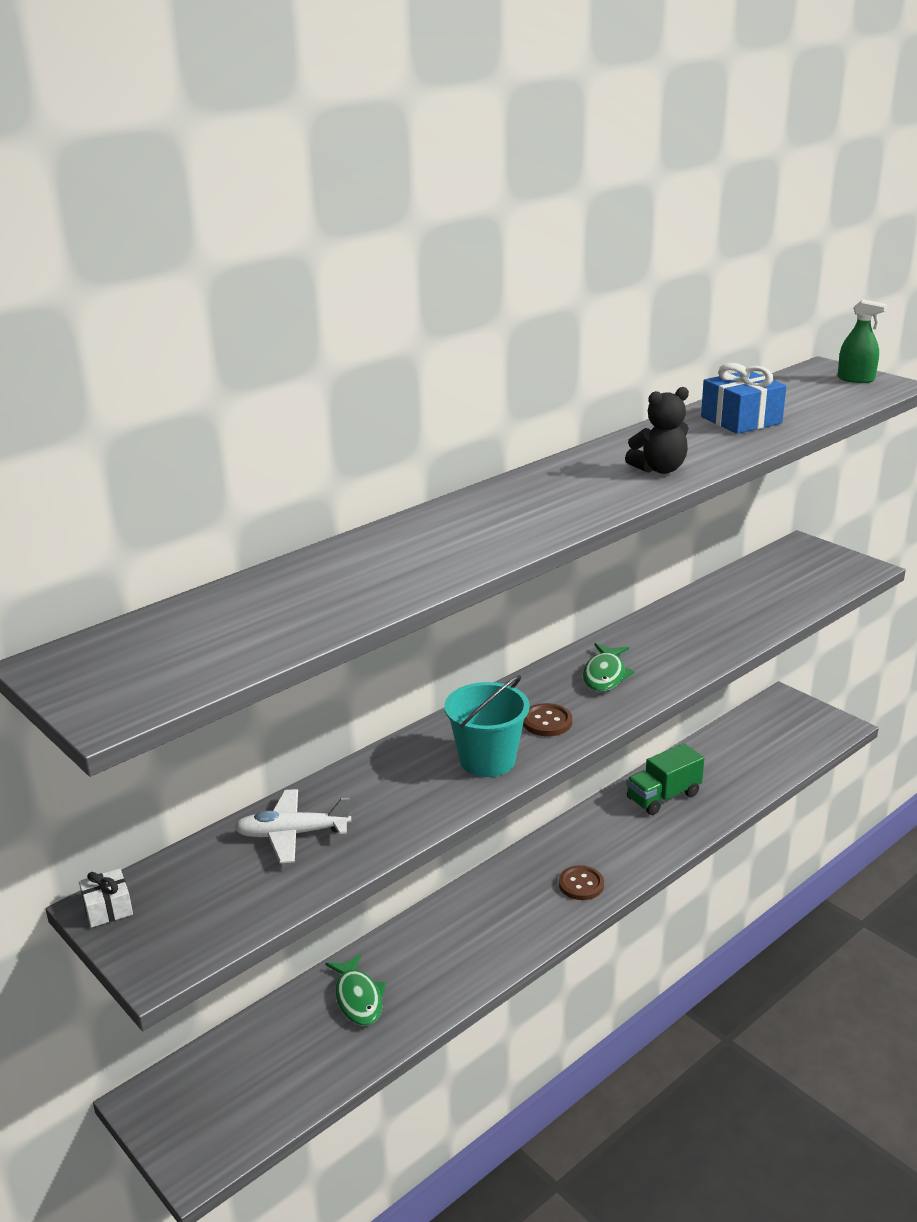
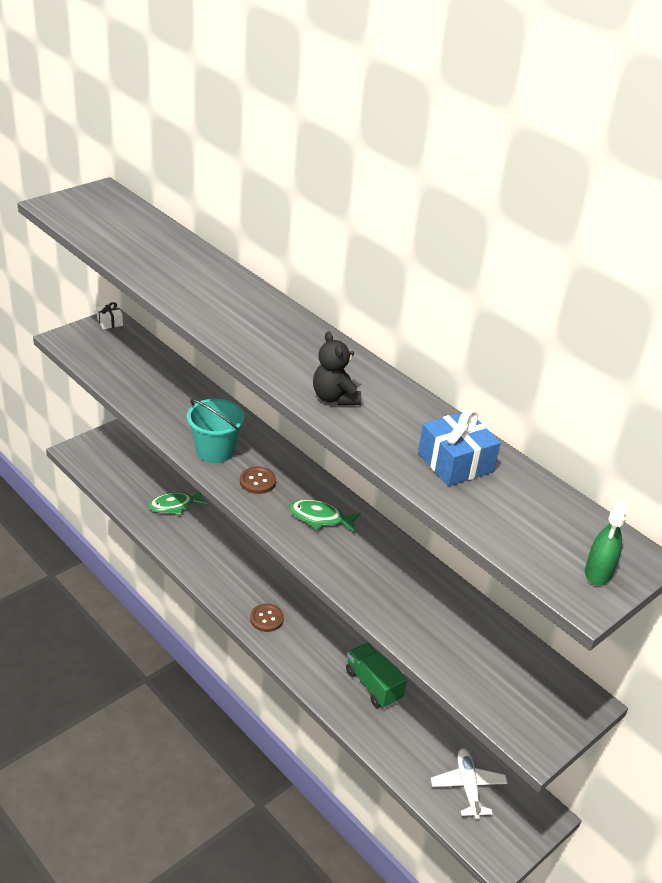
camera: 85 degrees right, 10 degrees up
(292, 834) = (155, 375): white plane -> white plane (468, 786)

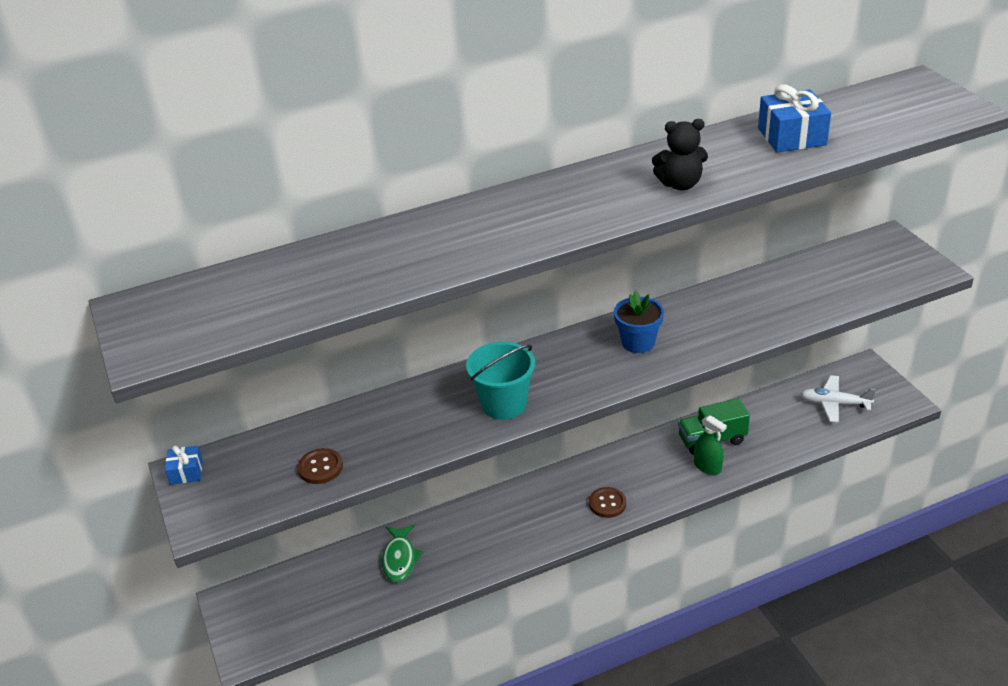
camera: 65 degrees left, 0 degrees up
(110, 322) = (186, 472): white gift -> blue gift
(257, 481) = (568, 378): brown button -> brown button (320, 467)
(320, 518) = (638, 342): green fish -> blue flower pot
(598, 572) = (937, 99): green spray bottle -> green spray bottle (707, 467)

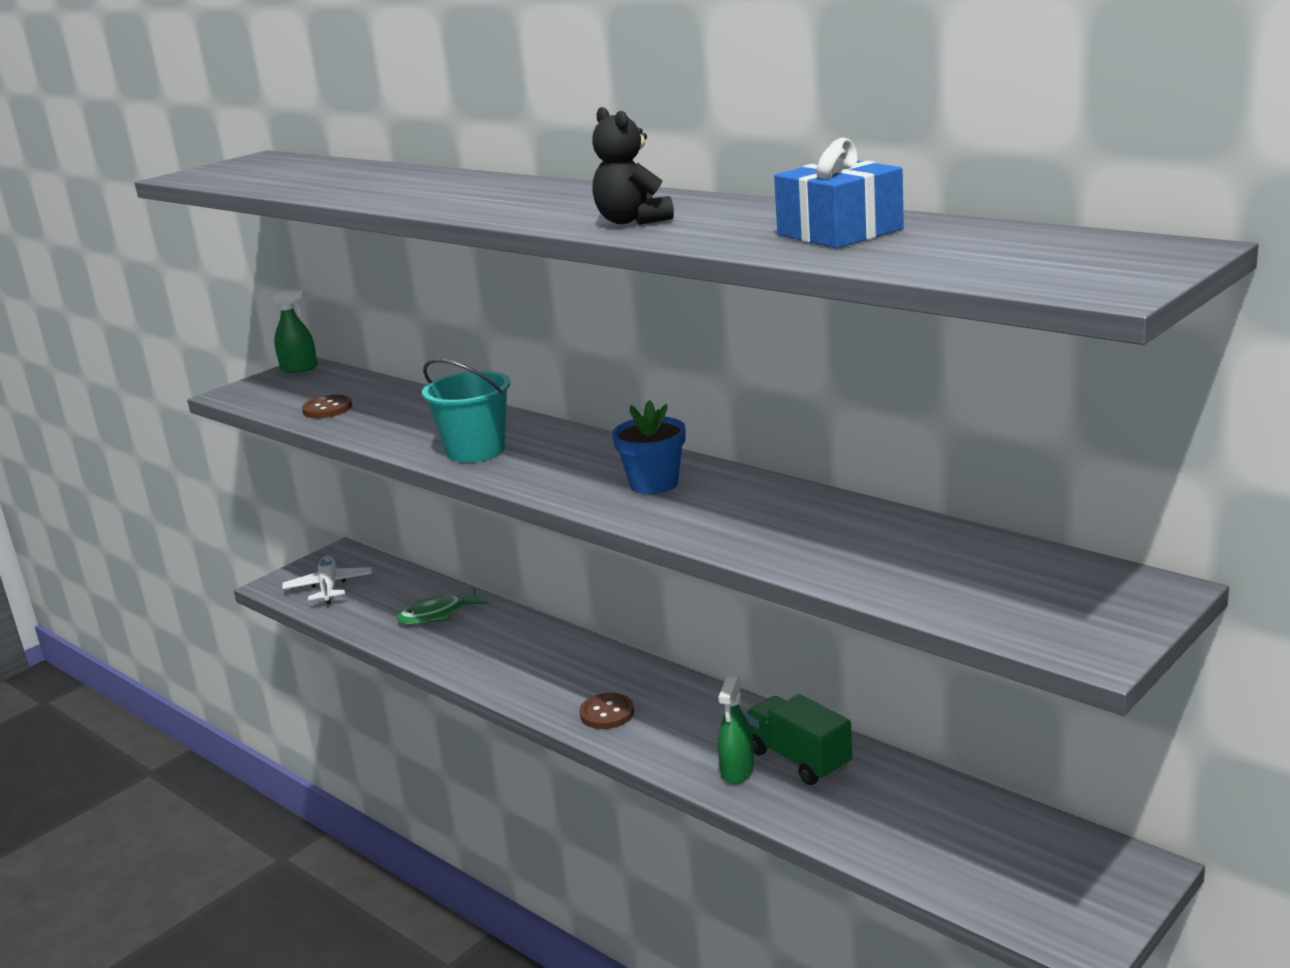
camera: 65 degrees right, 15 degrees down
(186, 472) = (299, 369): blue gift -> green spray bottle
(834, 404) = (996, 856): white plane -> white plane (329, 587)

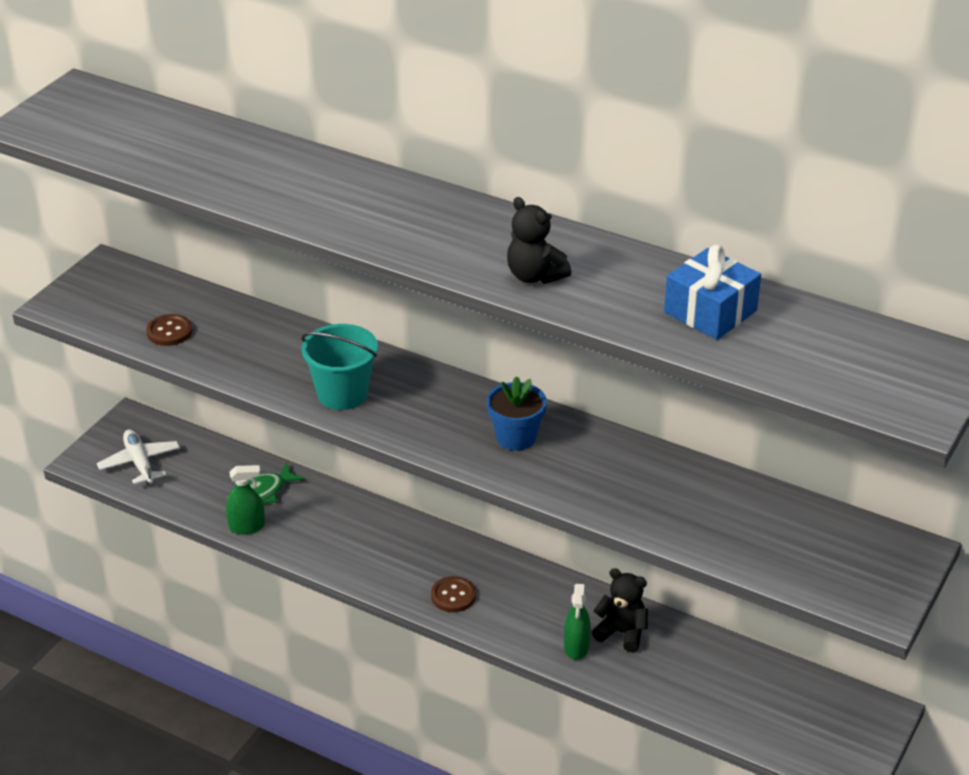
camera: 15 degrees left, 15 degrees up
(299, 369) = (105, 267): green spray bottle -> green spray bottle (247, 527)
(799, 759) = (621, 633): green truck -> black teddy bear

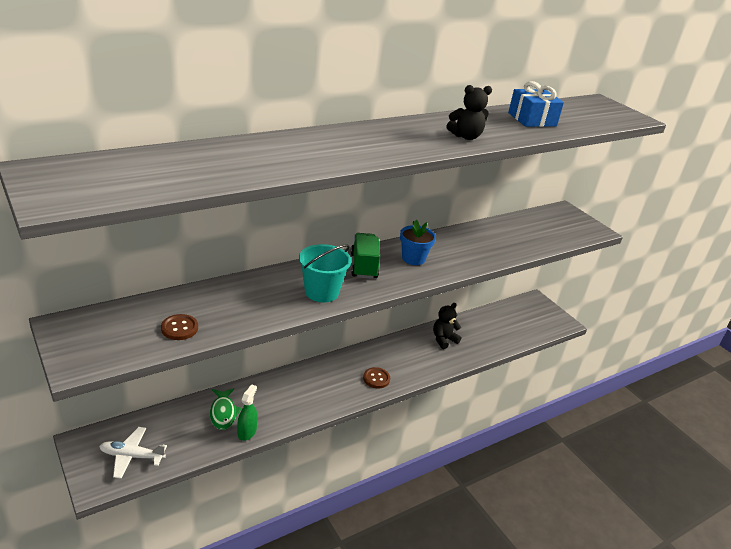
camera: 65 degrees left, 5 degrees down
(442, 403) = (364, 266): none -> green truck
(576, 647) = (443, 357): green spray bottle -> none

